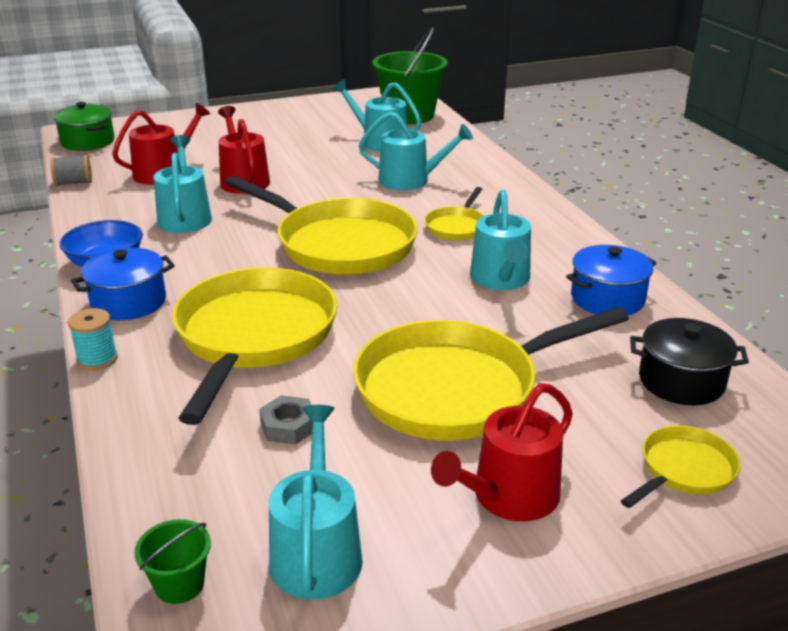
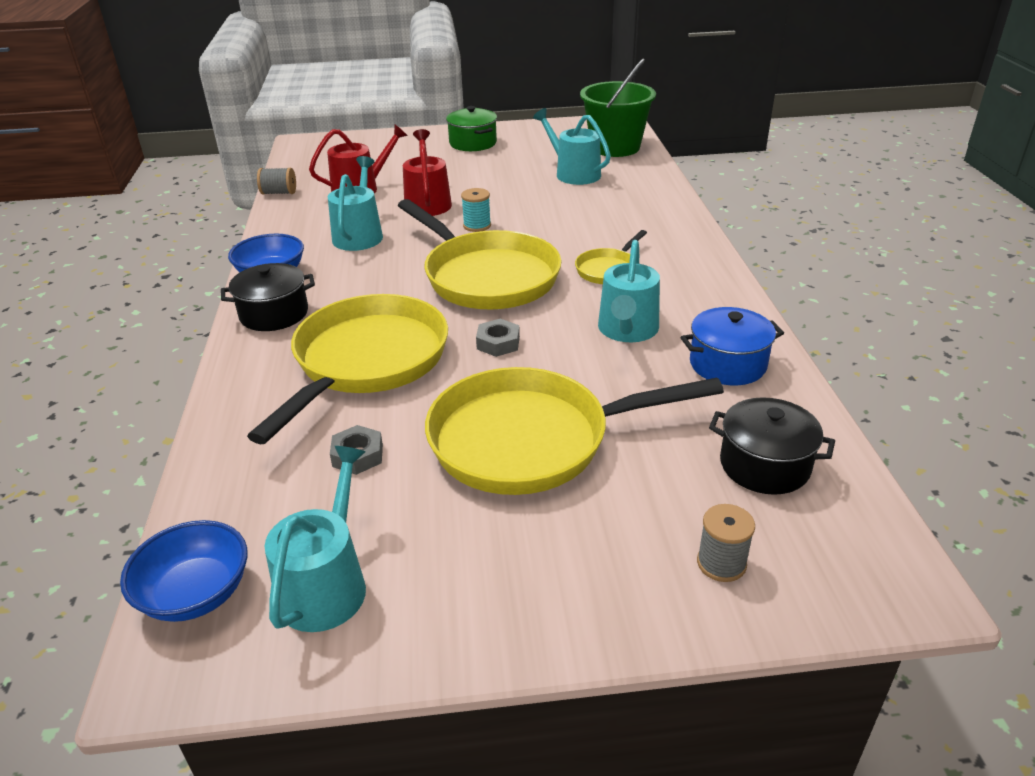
camera: 15 degrees right, 5 degrees up
(88, 142) = (308, 153): green pot -> green pot (473, 143)
(97, 359) = (224, 366): turquoise spool -> turquoise spool (477, 226)
(128, 302) = (274, 314): blue pot -> black pot
(179, 584) = (196, 594): green bucket -> blue bowl
(381, 304) = (498, 343): none -> grey nut
(410, 180) = (585, 216): turquoise watering can -> none
(509, 497) = (529, 561): red watering can -> none
(684, 470) = (721, 563): yellow pan -> grey spool

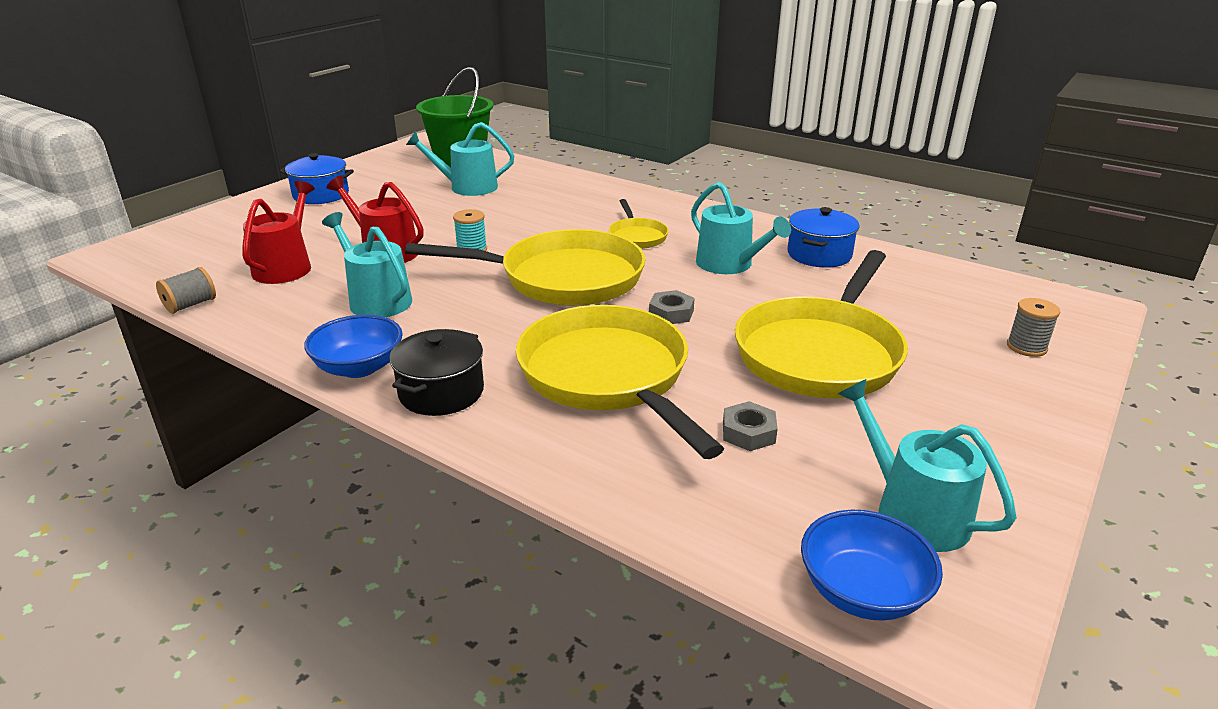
camera: 50 degrees left, 5 degrees down
(473, 143) = (321, 195): green pot -> blue pot
(764, 465) = (942, 292): black pot -> none

